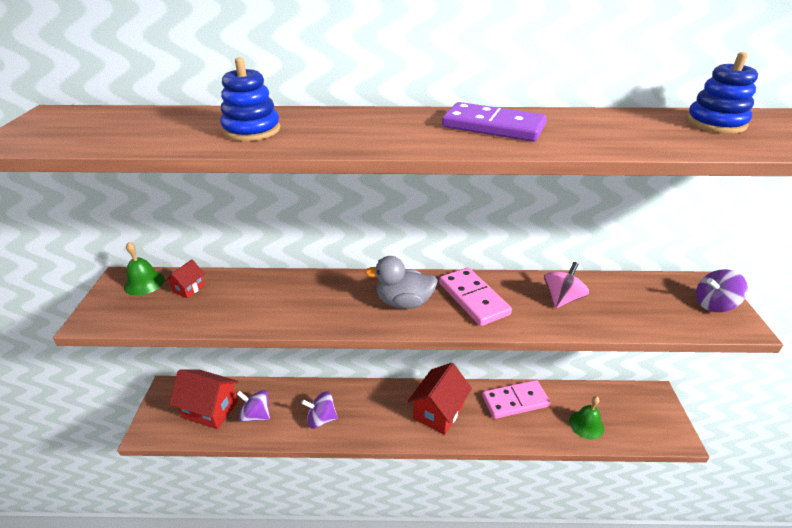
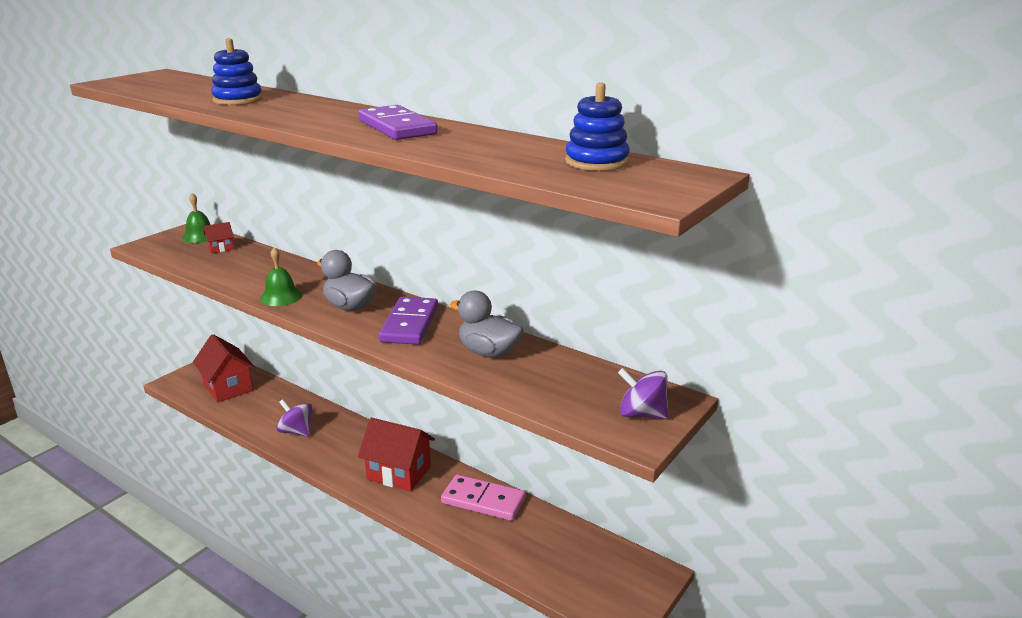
camera: 35 degrees right, 10 degrees down
(256, 415) = (253, 406): purple spinning top -> none
(438, 411) = (399, 473): red house -> red house turned 45 degrees clockwise
(473, 298) = (409, 324): pink domino -> purple domino
(562, 298) = (489, 352): pink spinning top -> grey duck
(586, 424) = (530, 554): green bell -> green bell (281, 297)

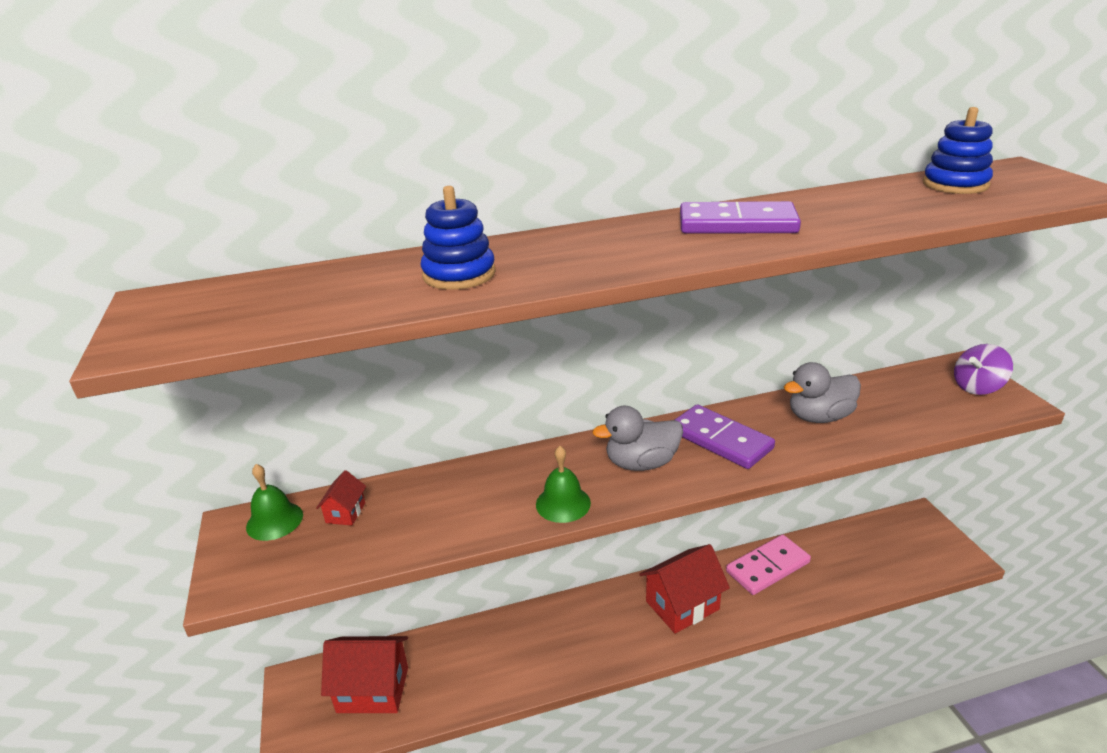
camera: 50 degrees left, 5 degrees up
(296, 431) = (536, 658): purple spinning top -> none

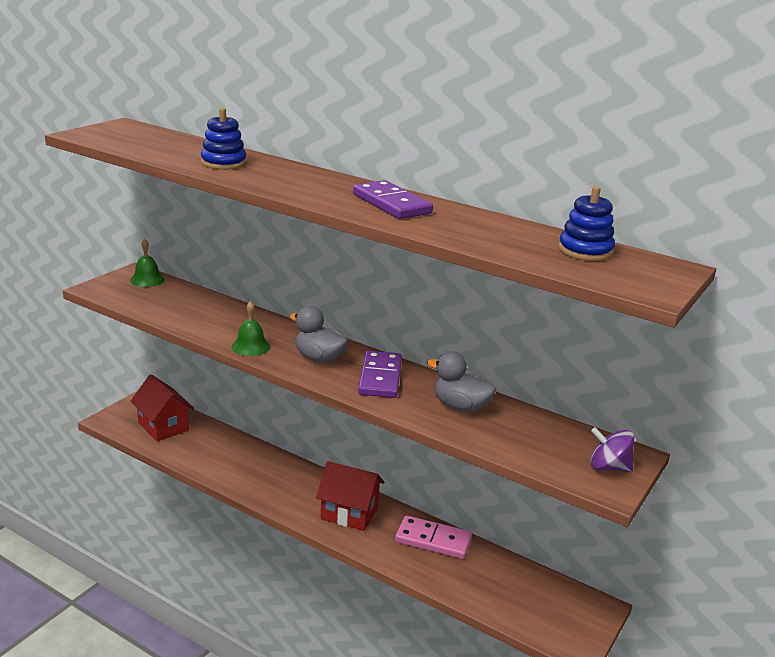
camera: 45 degrees right, 5 degrees down
(345, 513) = (173, 293): red house -> none

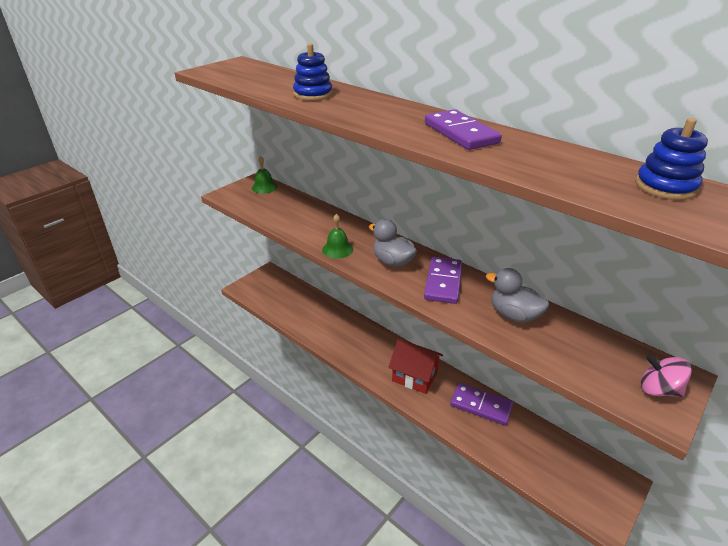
camera: 10 degrees right, 10 degrees up
(163, 426) = (280, 294): red house -> none
(433, 540) = (481, 406): pink domino -> purple domino
(608, 467) = (658, 389): purple spinning top -> pink spinning top

